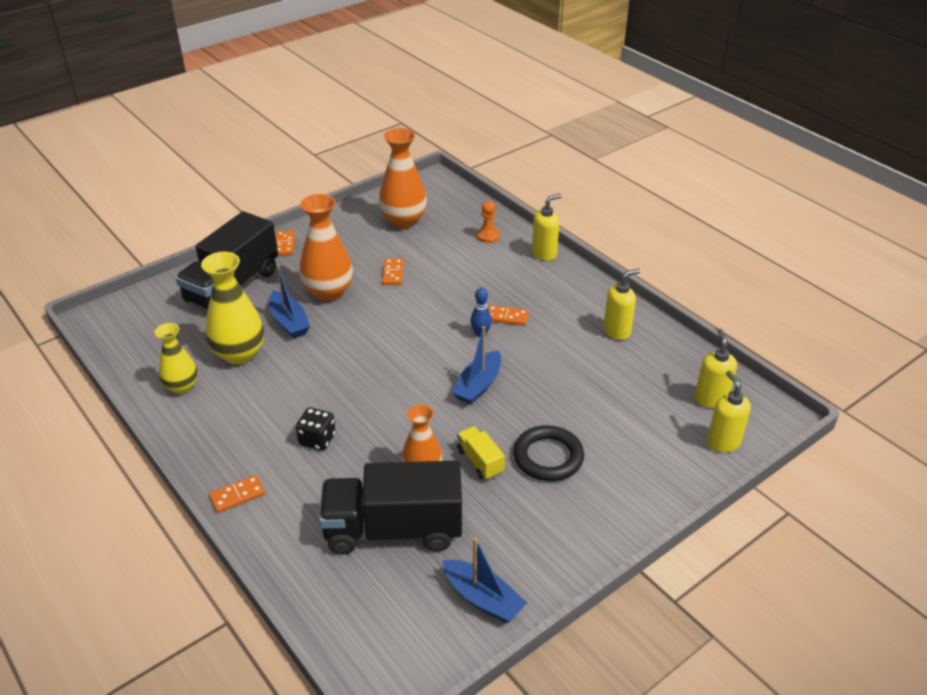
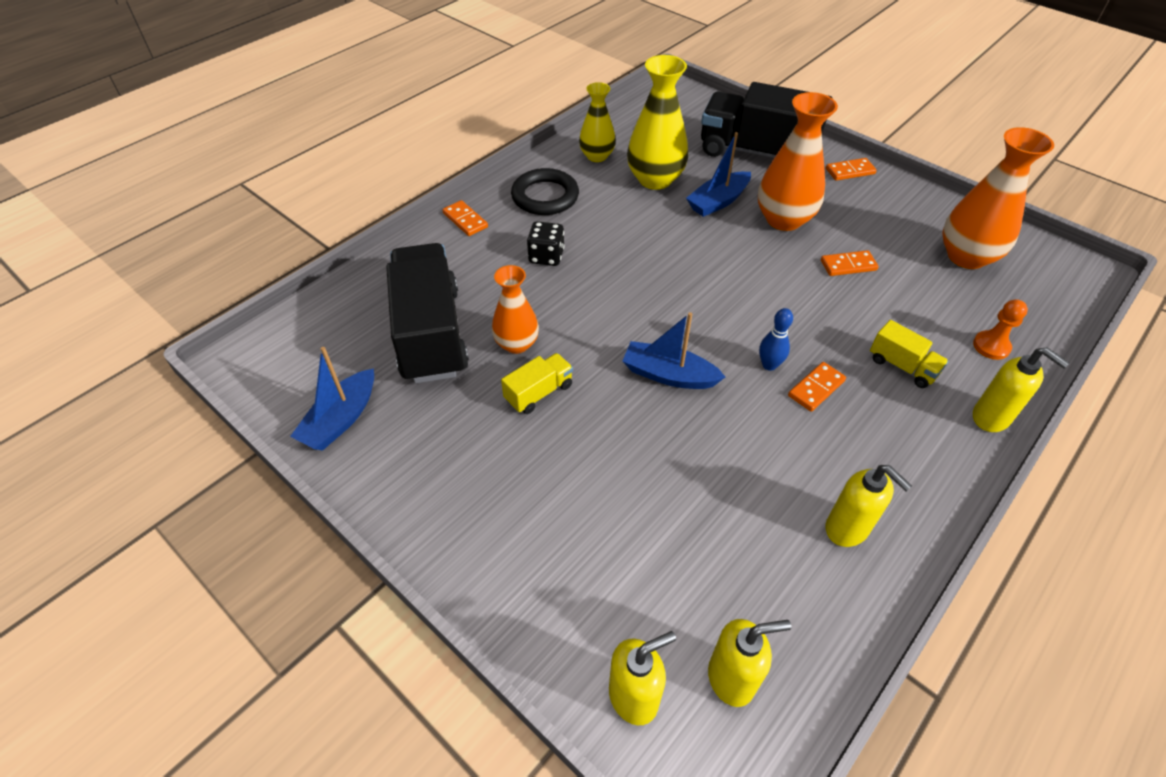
camera: 80 degrees right, 10 degrees up
(496, 276) = (902, 366): none -> yellow truck
(506, 317) = (816, 388): orange domino -> orange domino turned 45 degrees clockwise
(548, 457) = (558, 460): black ring -> black ring (545, 196)

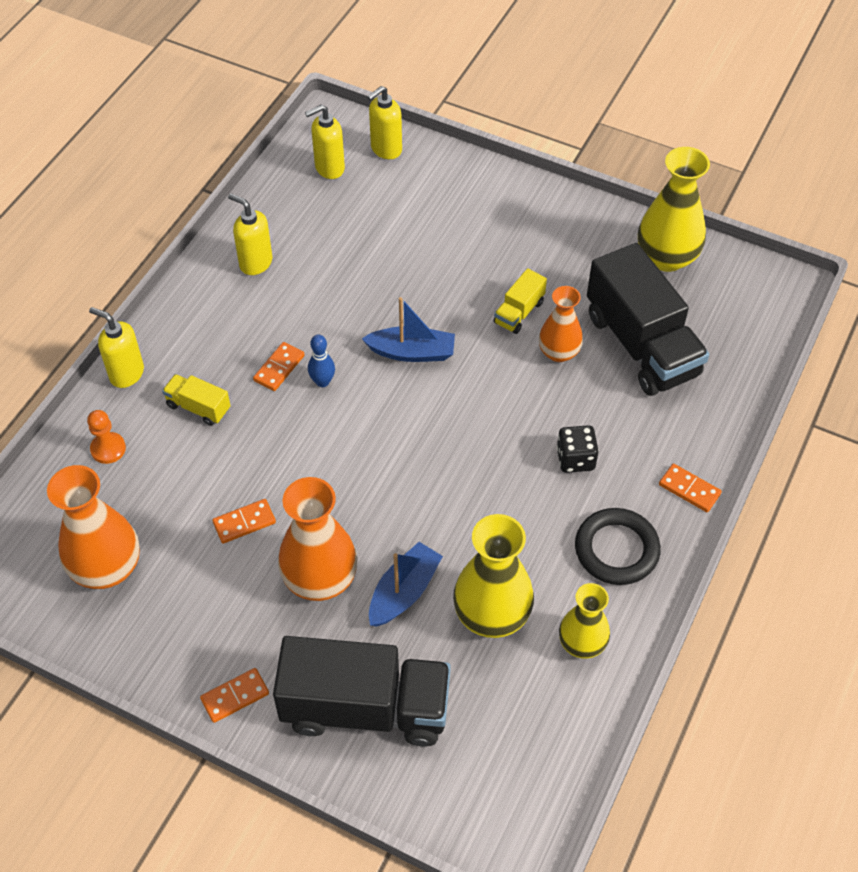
camera: 165 degrees right, 5 degrees up
(341, 419) = (666, 257): blue boat -> yellow vase

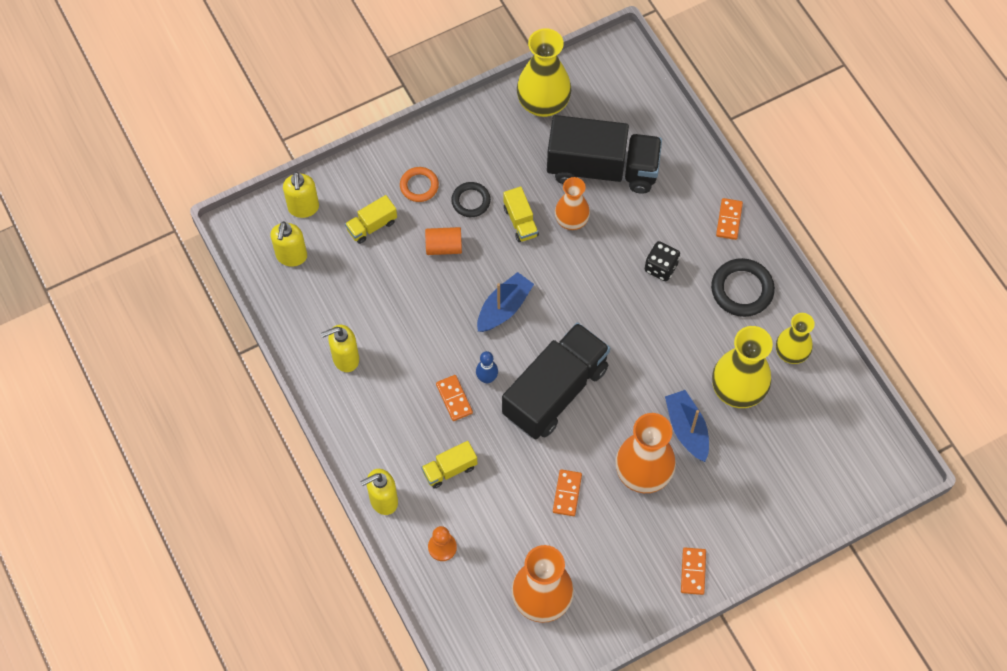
camera: 55 degrees left, 10 degrees up
(365, 708) = (752, 500): black truck -> black truck (555, 391)
(411, 205) = (372, 226): none -> yellow truck
(437, 269) = (444, 247): none -> orange cylinder
(485, 216) = (419, 186): none -> orange ring
(505, 262) = (471, 201): none -> black ring
(689, 489) = (729, 220): orange domino -> orange domino turned 60 degrees counterclockwise

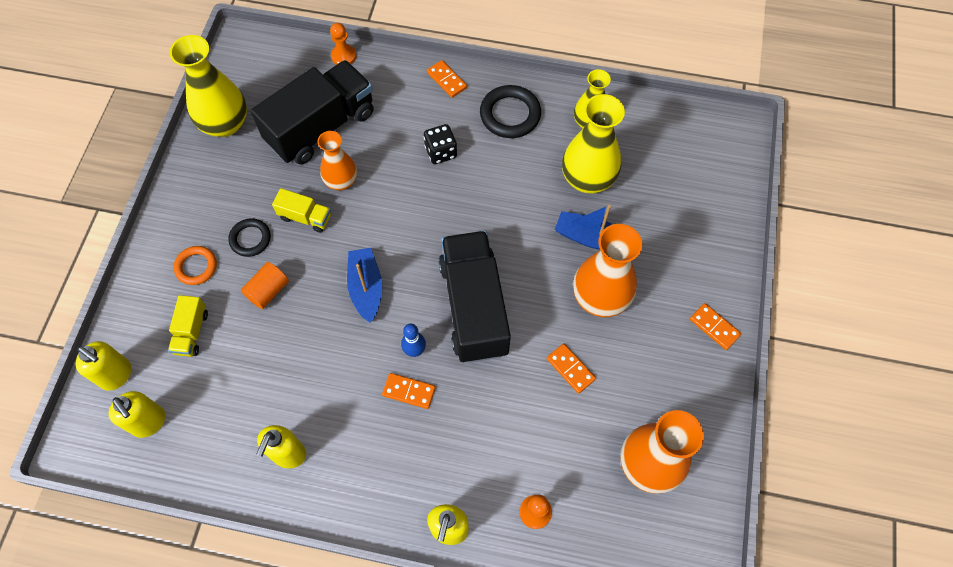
camera: 50 degrees left, 0 degrees up
(449, 469) = (469, 447): yellow truck -> none
(678, 130) = (343, 56): none -> orange pawn

